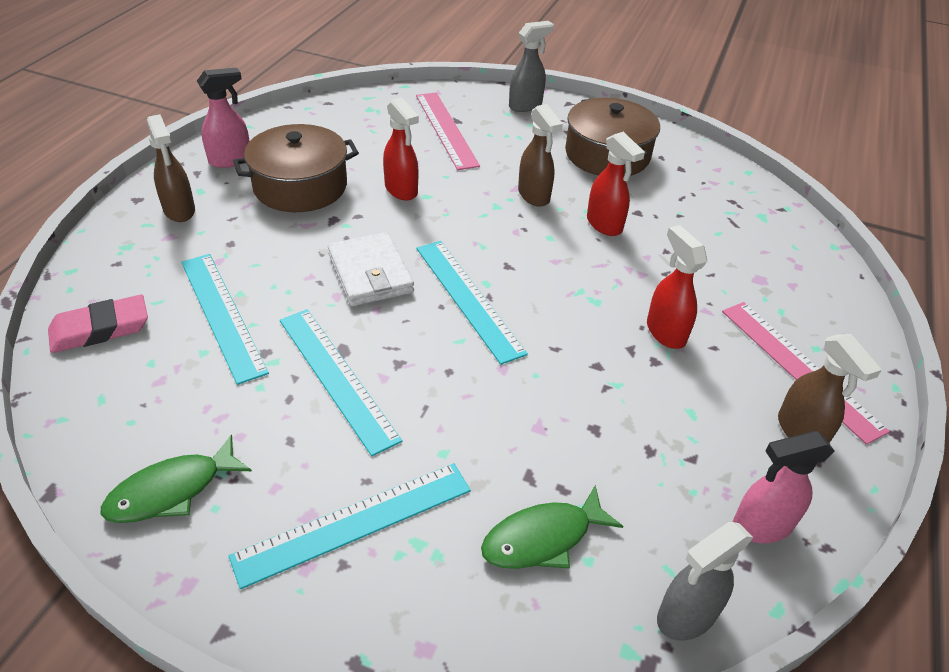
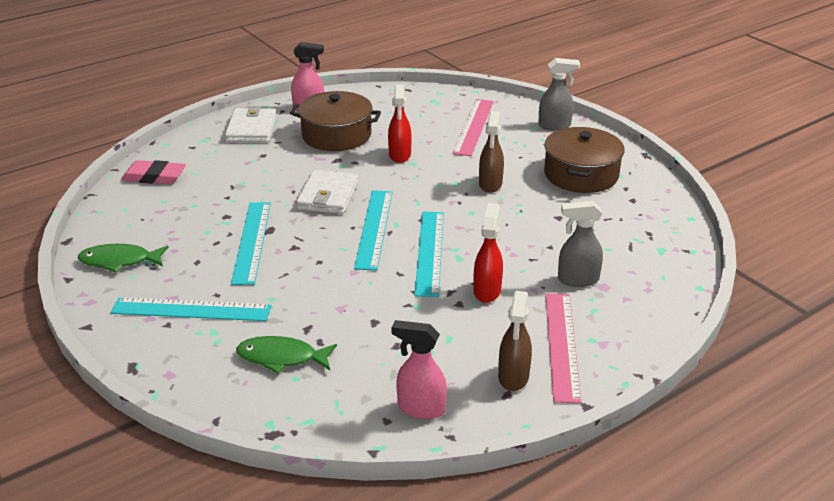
camera: 35 degrees right, 10 degrees down
(179, 210) = (251, 129): brown spray bottle -> white wallet
(222, 315) = (222, 190): turquoise ruler -> turquoise ruler (429, 252)
(604, 224) = (522, 217): red spray bottle -> none
(686, 616) = (320, 425): grey spray bottle -> grey spray bottle (577, 280)

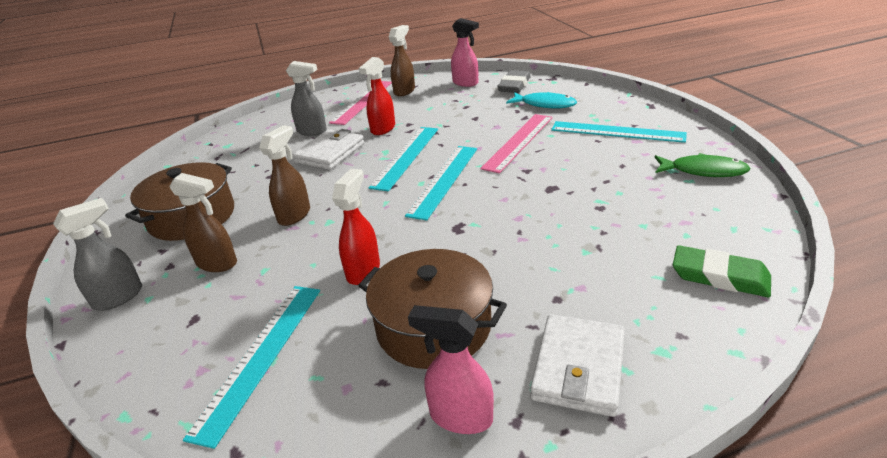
camera: 160 degrees left, 0 degrees up
(154, 176) = (719, 276): pink eraser -> green eraser
(252, 241) = (569, 178): turquoise ruler -> turquoise ruler (261, 356)
(282, 358) = (544, 104): green fish -> turquoise fish
(328, 196) = (479, 220): white wallet -> white wallet (330, 153)
(335, 406) = (514, 85): none -> grey eraser
(473, 126) = (222, 313): pink ruler -> pink ruler (518, 142)
(512, 148) = (217, 263): none -> brown spray bottle
(555, 126) = (119, 297): grey spray bottle -> grey spray bottle turned 120 degrees clockwise

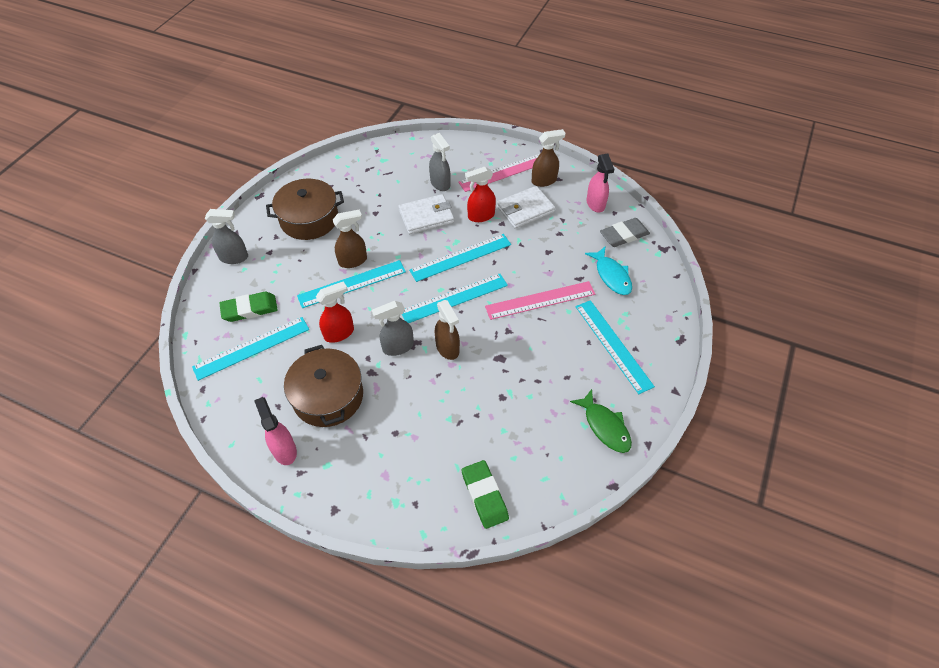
camera: 40 degrees right, 20 degrees up
(207, 325) = (249, 309): none -> green eraser
(217, 263) = (288, 269): brown spray bottle -> brown spray bottle (447, 348)
(319, 230) = (352, 284): none -> turquoise ruler
(446, 240) = (397, 347): none -> grey spray bottle
(578, 367) = (353, 474): white wallet -> white wallet (525, 209)

